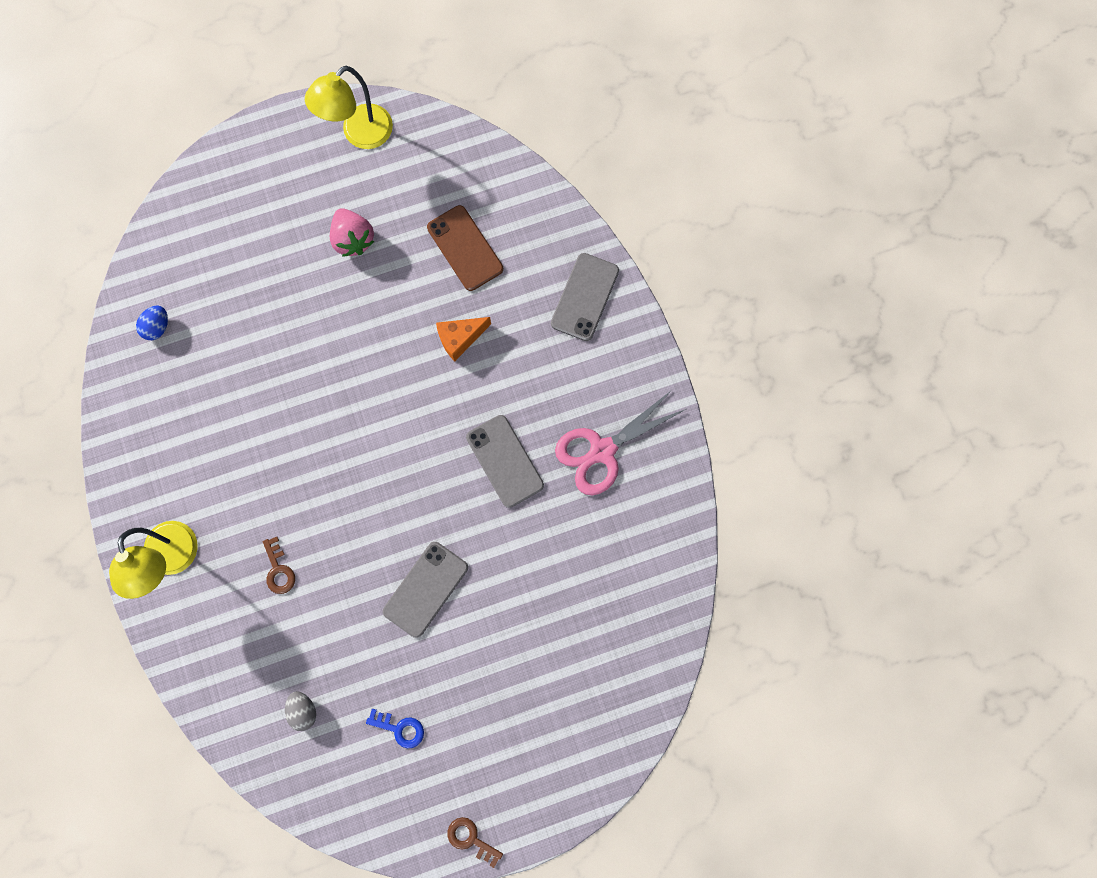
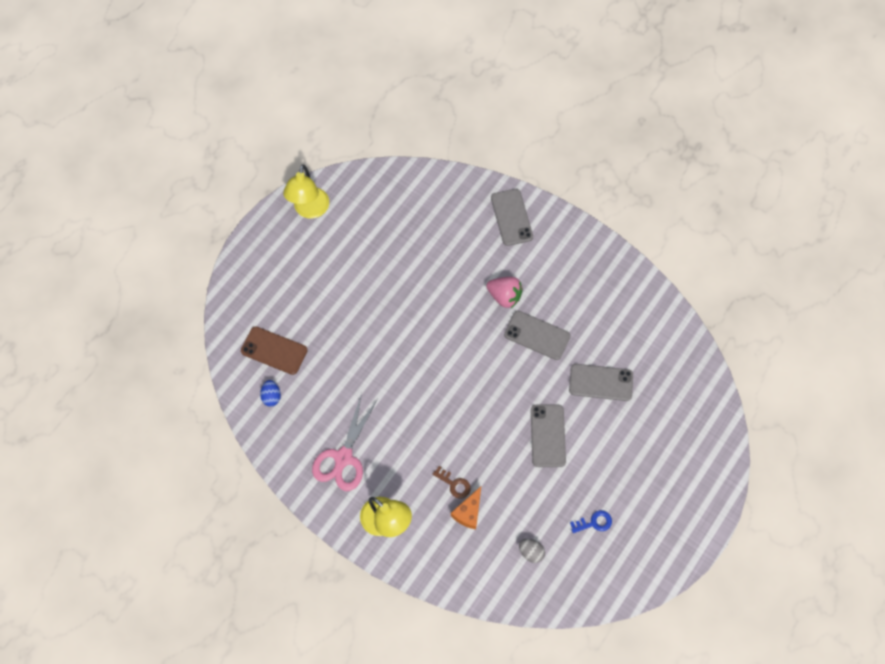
camera: 35 degrees left, 10 degrees down
(353, 239) = (352, 270): pink strawberry -> pink strawberry (504, 296)
(460, 339) = (458, 285): orange cheese -> orange cheese (468, 512)
(465, 248) = (422, 234): brown phone -> brown phone (274, 350)
(471, 839) = (681, 554): brown key -> none
(535, 569) = (601, 382): none -> grey phone
(602, 450) = (587, 293): pink scissors -> pink scissors (343, 457)

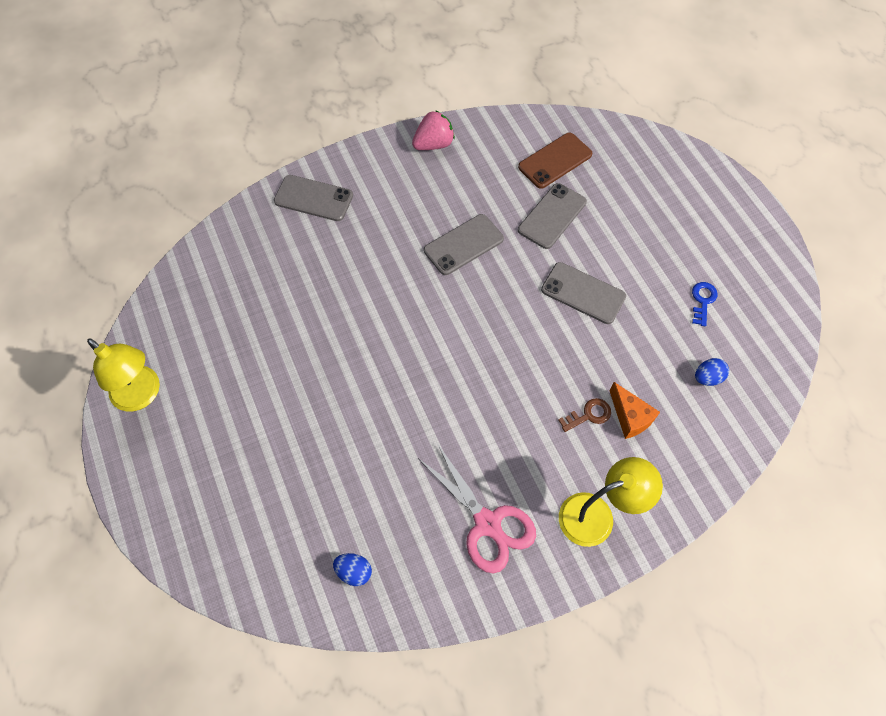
camera: 60 degrees left, 5 degrees down
(274, 350) = (294, 536): brown phone -> brown phone (555, 161)
(504, 296) = (398, 251): pink strawberry -> pink strawberry (434, 144)
(531, 552) = (707, 377): grey egg -> blue egg

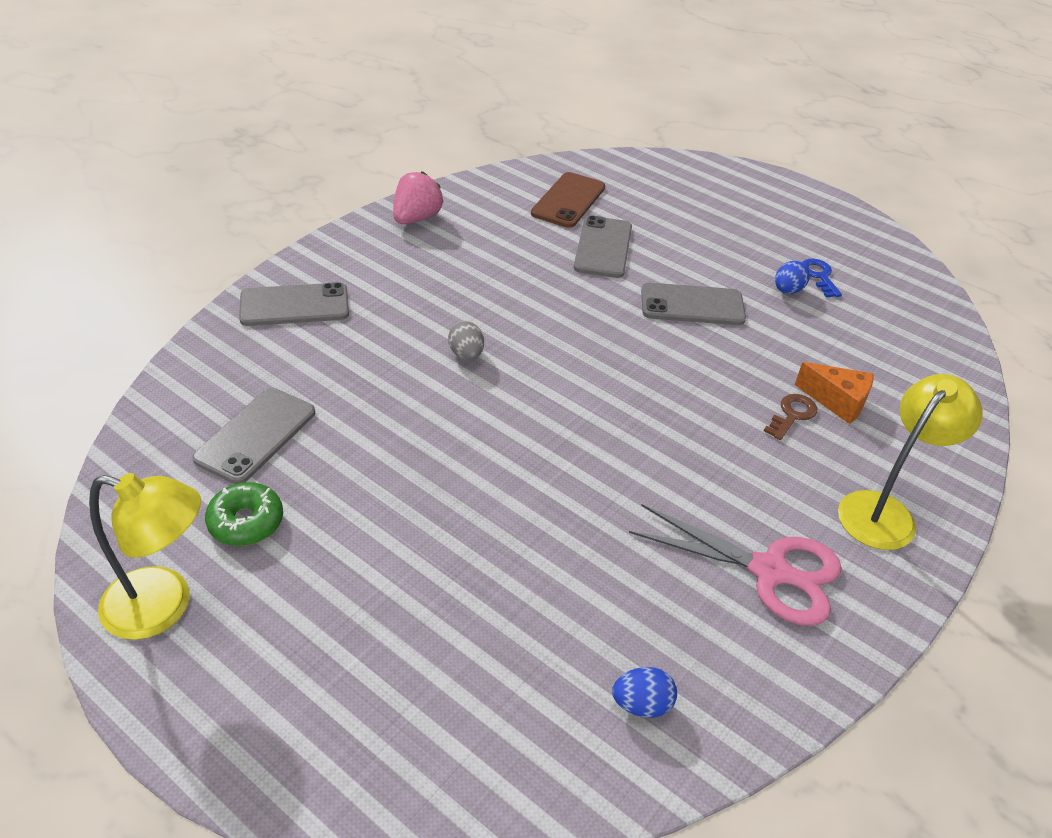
camera: 30 degrees left, 20 degrees down
(208, 357) = (246, 522): none -> green donut
(399, 279) = (466, 354): none -> grey egg
(464, 245) = (521, 299): grey phone -> grey phone (256, 435)
(707, 377) = (882, 340): blue egg -> blue egg (787, 290)

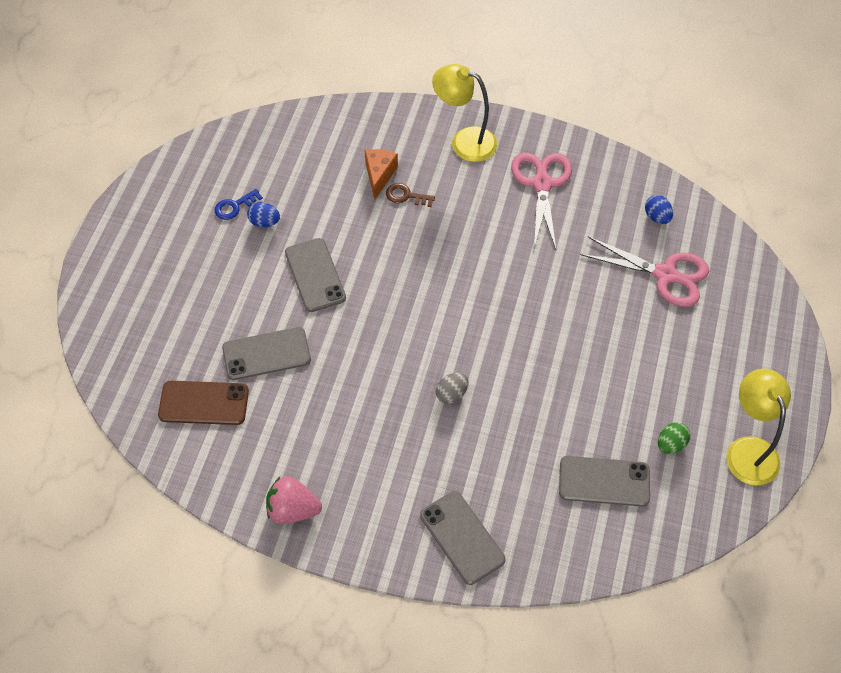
camera: 110 degrees left, 15 degrees up
(246, 522) = (670, 444): green donut -> green egg
(518, 656) = (665, 275): none -> pink scissors

